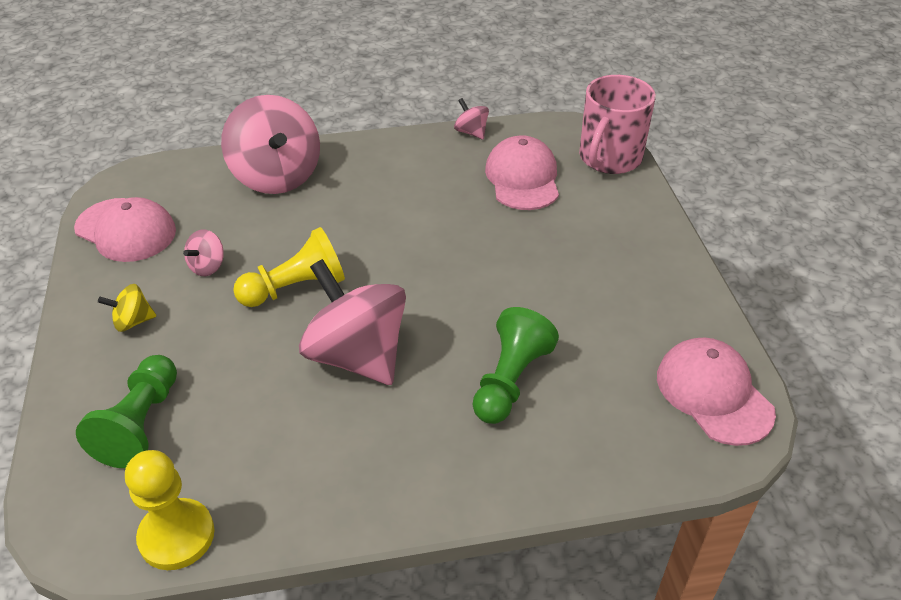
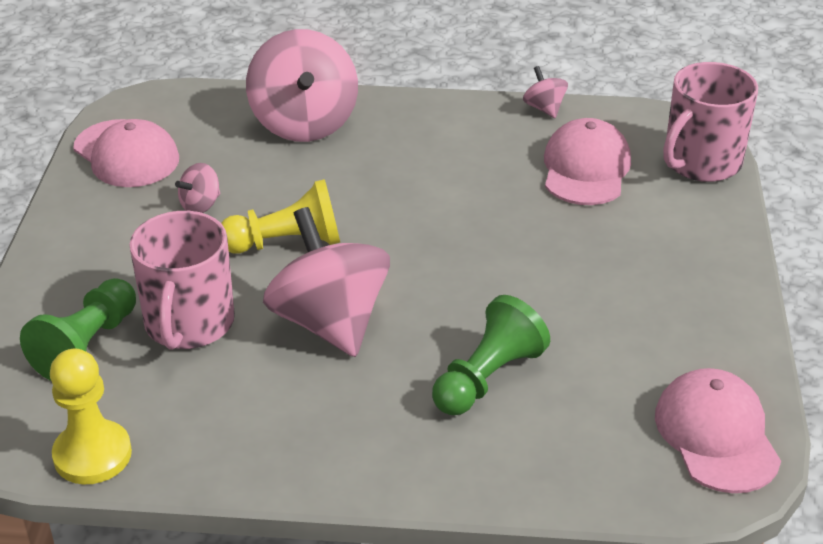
camera: 15 degrees right, 5 degrees down
(133, 321) = (107, 247): yellow spinning top -> none
(230, 382) = (189, 324): none -> pink mug

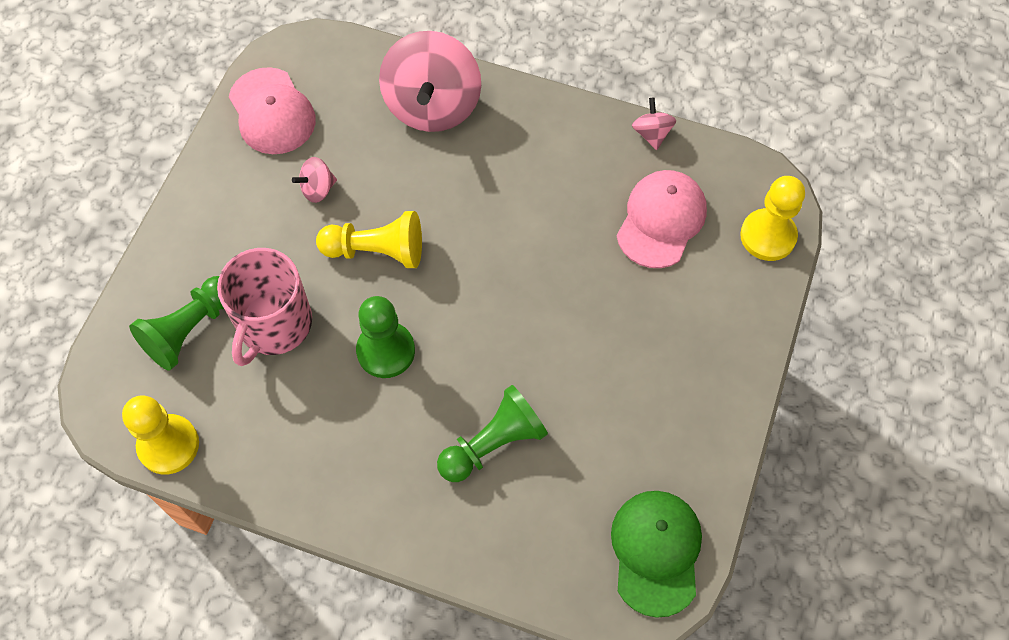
camera: 15 degrees right, 25 degrees up
(329, 322) = (386, 351): pink spinning top -> green pawn
(700, 162) = (768, 236): pink mug -> yellow pawn
(716, 435) = (656, 552): pink cap -> green cap

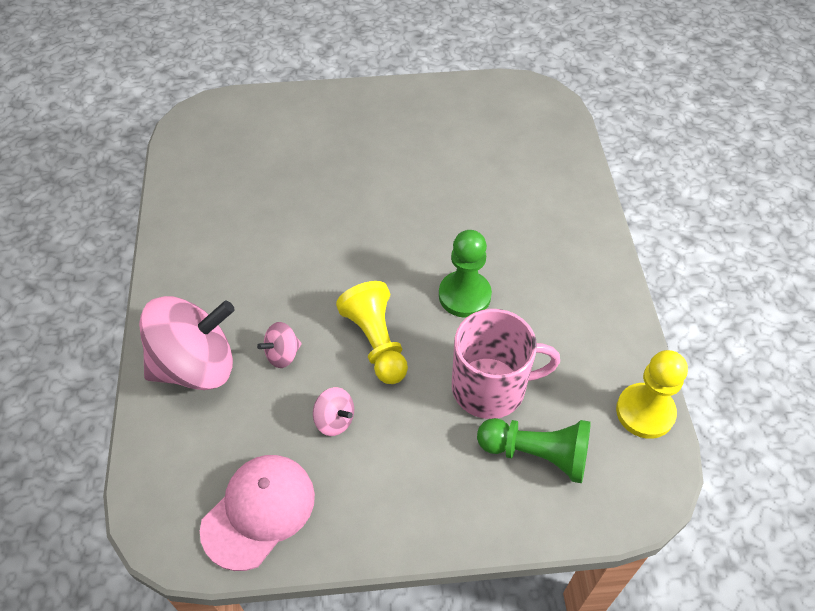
camera: 115 degrees left, 10 degrees down
(493, 444) = (495, 202): green pawn -> none
(652, 134) = (168, 198): pink spinning top -> pink spinning top (282, 354)
(656, 552) = (510, 100): green cap -> none
(661, 220) = (253, 168): pink cap -> none
(768, 236) = (239, 109): yellow pawn -> none

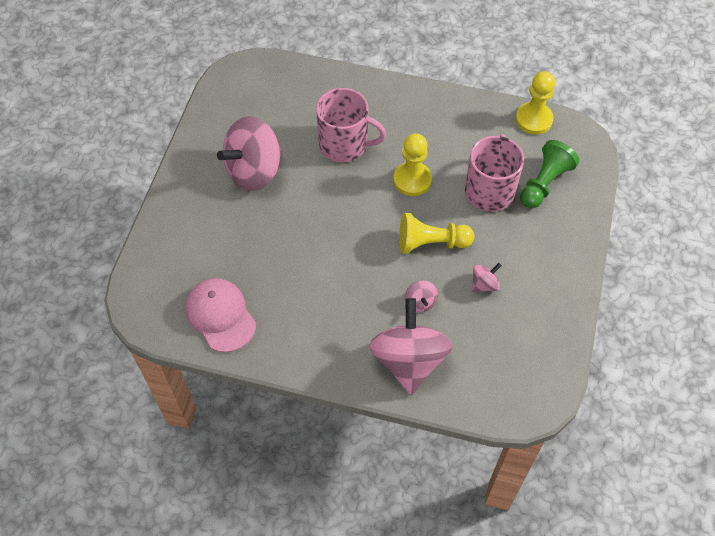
camera: 70 degrees left, 5 degrees up
(259, 511) = (537, 345): pink cap -> pink cap (220, 315)
(405, 147) = (254, 171): none -> pink spinning top
(464, 295) = (412, 180): green pawn -> yellow pawn
(484, 214) = (345, 144): none -> pink mug

